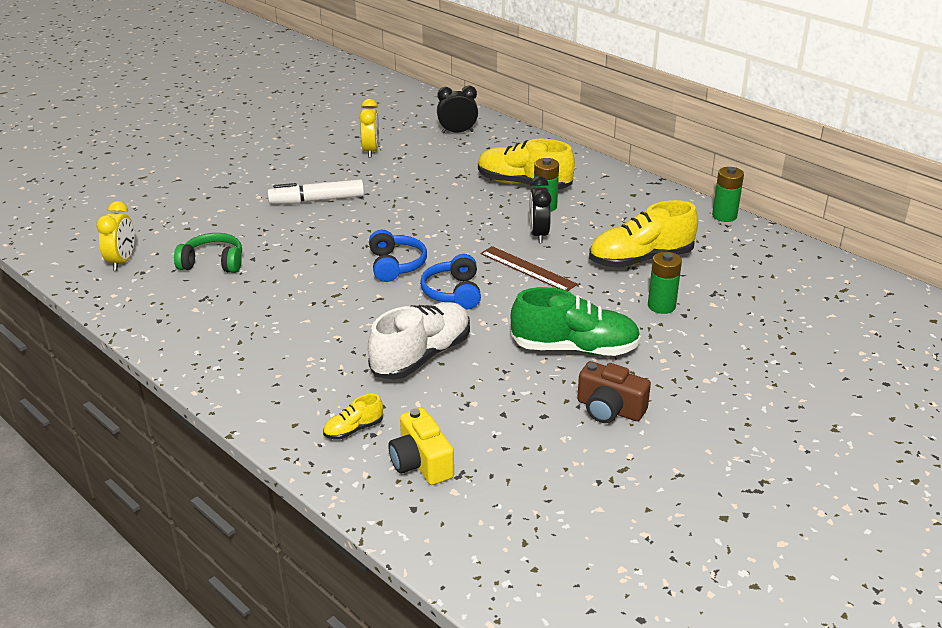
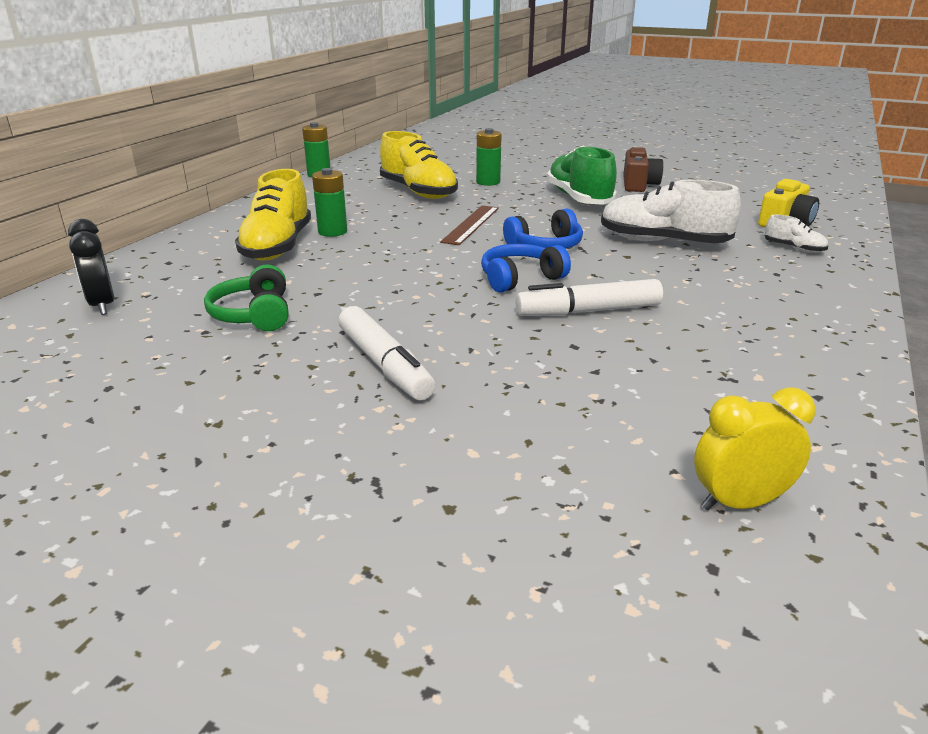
camera: 110 degrees left, 5 degrees down
(213, 263) = (641, 400): green headphones -> green headphones (254, 314)
(323, 277) = (588, 311): none -> white marker
(353, 429) = (794, 248): yellow shoe -> white shoe
(371, 151) = (179, 359): yellow clock -> none
(538, 234) = (398, 228): black clock -> none

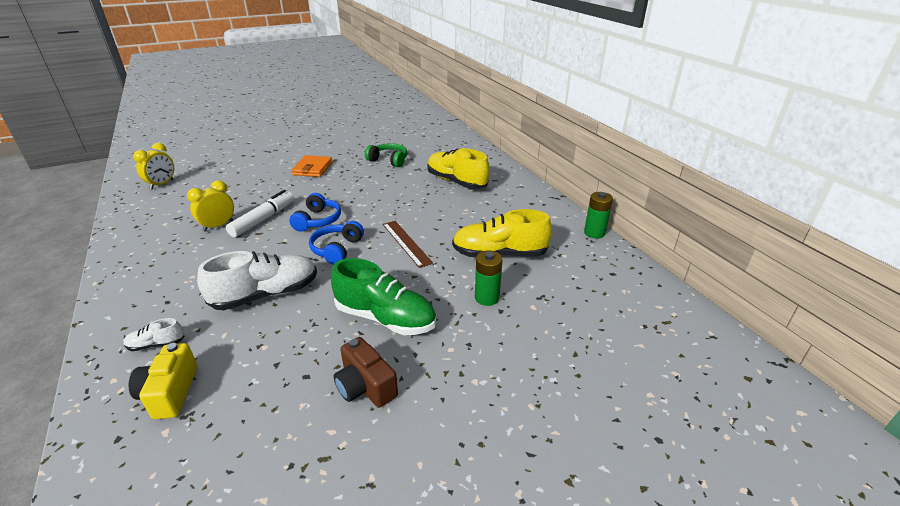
camera: 130 degrees right, 5 degrees up
(102, 305) = (441, 142): black clock -> none
(332, 232) = (458, 200): green battery -> none
(384, 365) = (312, 168): white marker -> orange wallet
(665, 331) = (218, 226): none -> yellow clock

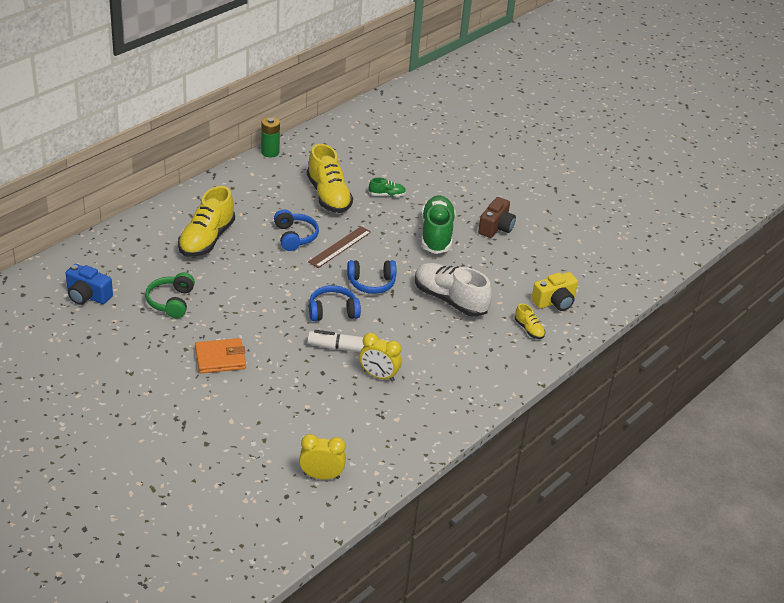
camera: 115 degrees left, 5 degrees up
(156, 344) = (529, 329): white shoe -> yellow shoe
(417, 138) = (87, 296): none -> blue camera
(437, 221) = (295, 237): none -> blue headphones
(487, 298) = (387, 195): green battery -> green shoe

